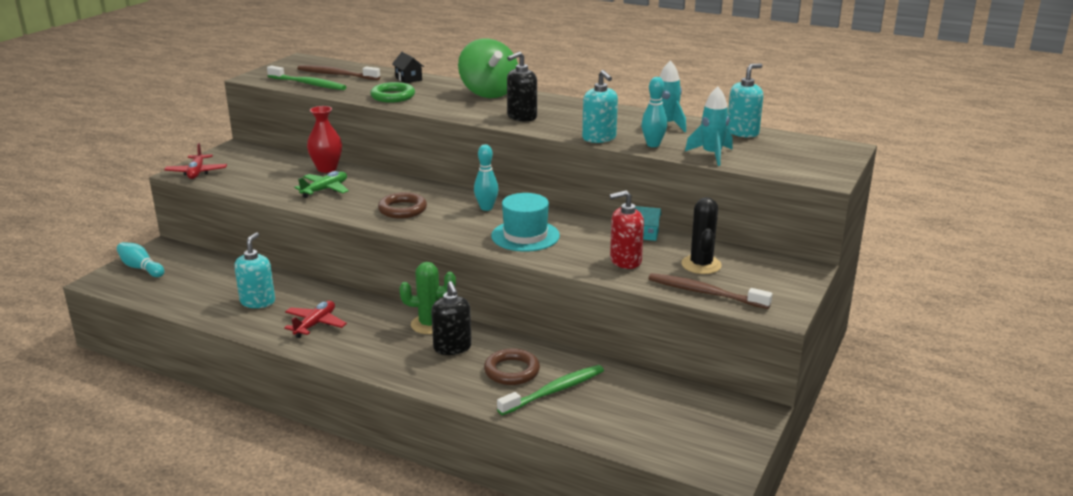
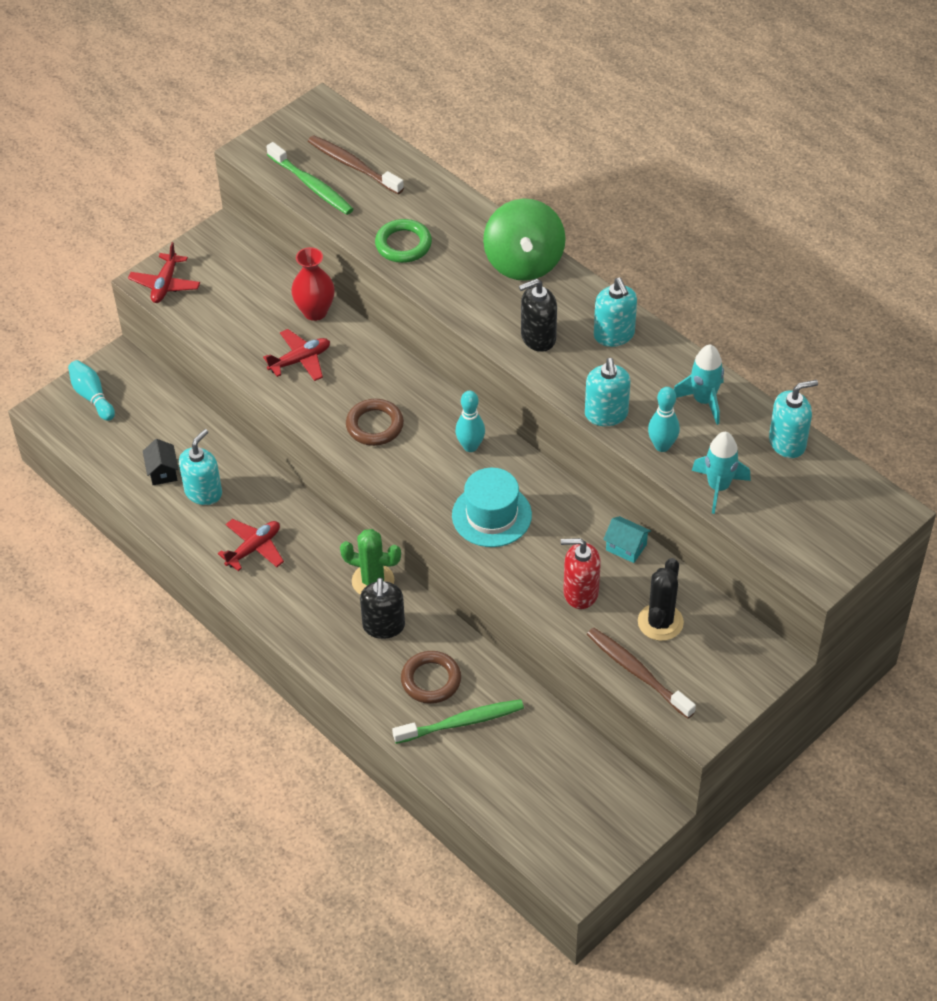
camera: 20 degrees right, 25 degrees up
(325, 190) = (300, 360): green plane -> red plane
(408, 79) = (439, 198): black house -> black house (162, 472)
(577, 110) = (614, 335): none -> turquoise soap dispenser

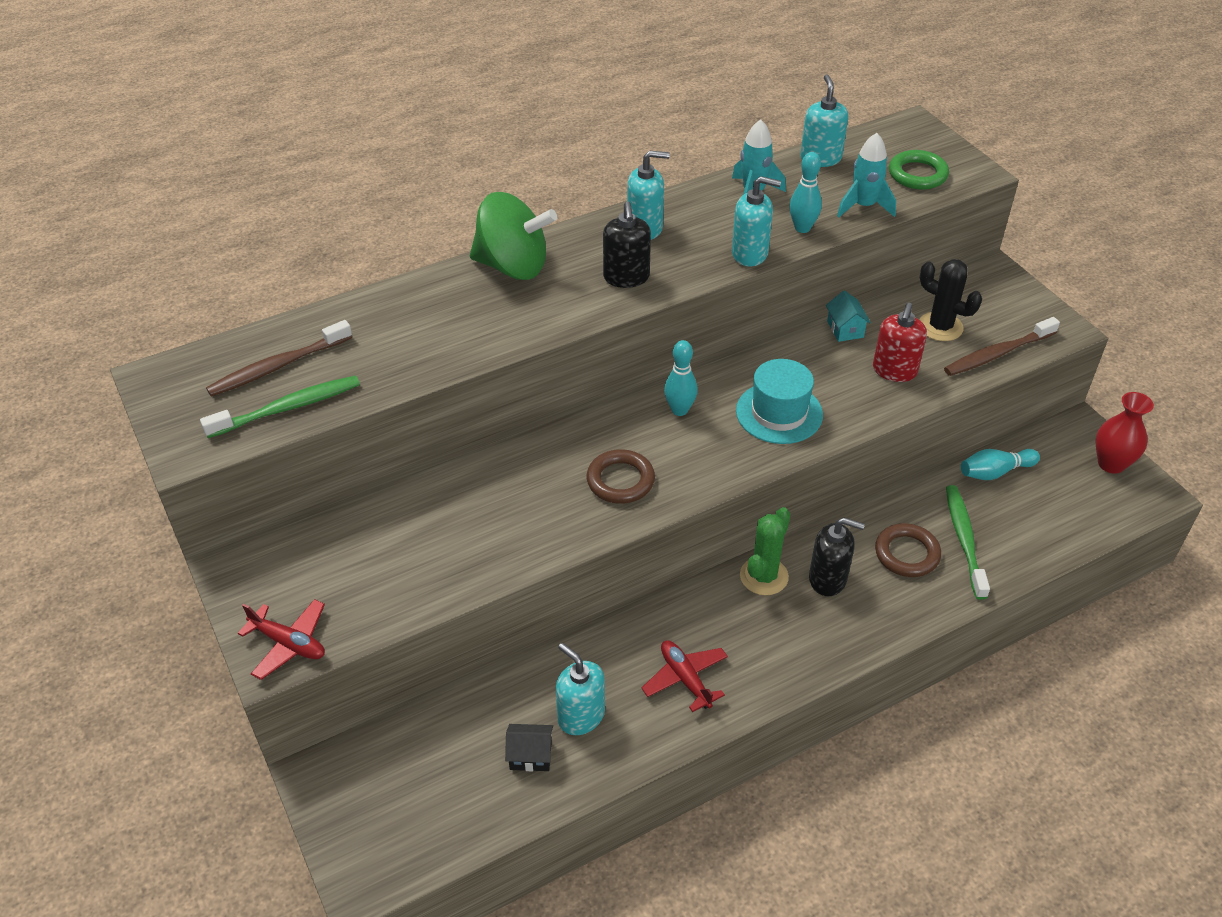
camera: 75 degrees left, 5 degrees down
(92, 396) = (364, 819): turquoise bowling pin -> turquoise bowling pin (995, 472)
(300, 360) = (491, 528): red plane -> none
(315, 312) = (419, 500): red vase -> red vase (1111, 464)
(403, 244) = (435, 349): green ring -> green ring (917, 174)
(626, 547) = (845, 329): turquoise house -> turquoise house turned 60 degrees counterclockwise

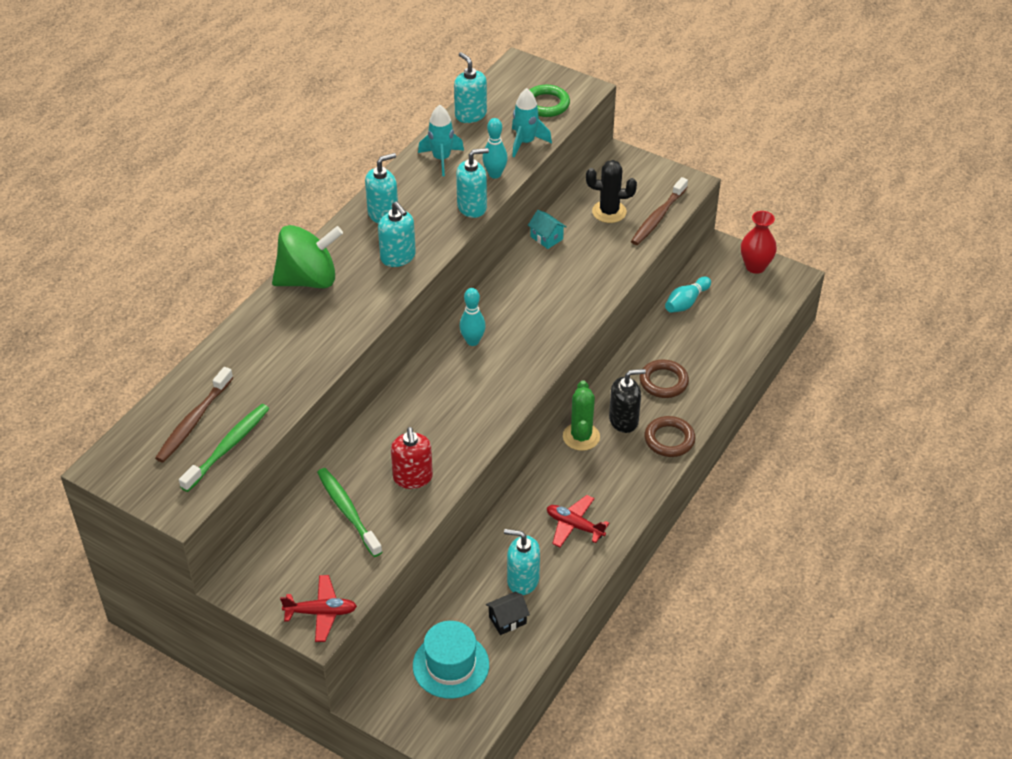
camera: 30 degrees left, 0 degrees up
(620, 480) = (467, 407): brown ring -> brown ring (669, 439)
(626, 277) = (398, 257): black soap dispenser -> turquoise soap dispenser
(779, 413) = (541, 316): turquoise hat -> turquoise hat (451, 665)
(894, 371) = (598, 255): red soap dispenser -> red soap dispenser (413, 478)
(964, 540) = (694, 357): green toothbrush -> green toothbrush (348, 511)

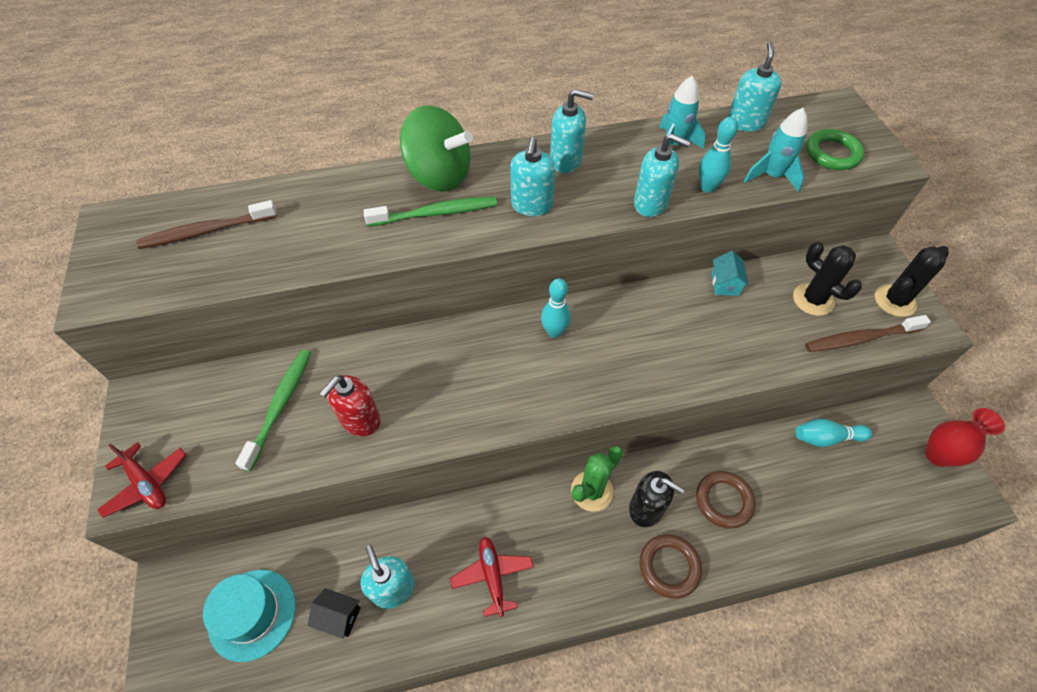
camera: 45 degrees right, 10 degrees up
(228, 447) = (194, 273): green toothbrush -> green toothbrush (435, 213)
(656, 180) = (895, 301): none -> black cactus

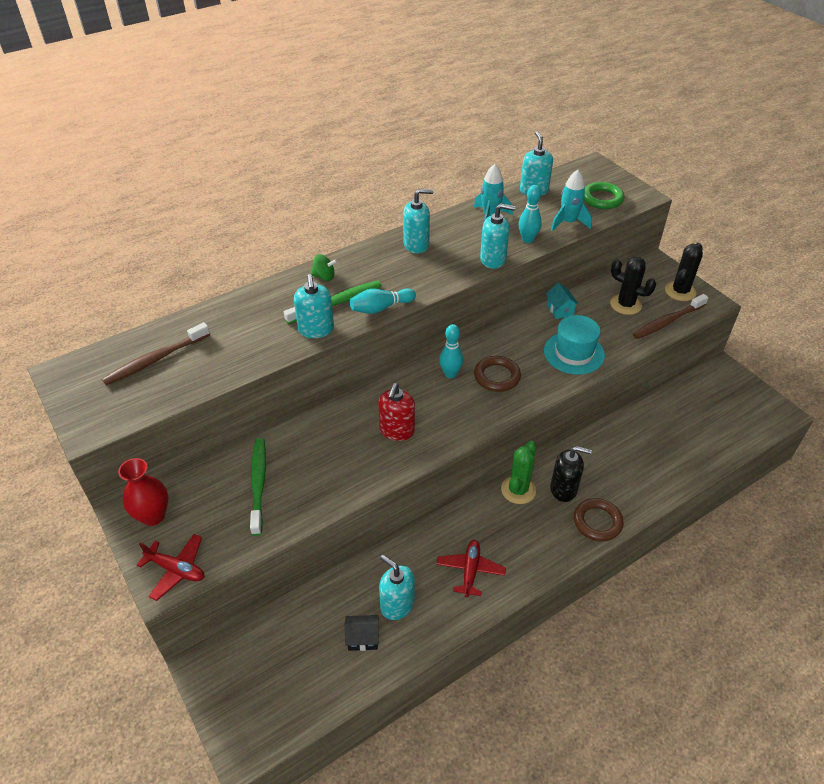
camera: 20 degrees left, 10 degrees down
(252, 614) = (289, 661): turquoise hat -> turquoise hat (574, 353)
(360, 420) = (330, 475): red soap dispenser -> red soap dispenser (397, 431)
(439, 176) = (324, 277): green spinning top -> green spinning top, size x0.43
(492, 576) = (470, 570): red plane -> red plane turned 45 degrees clockwise
(531, 205) = (407, 281): turquoise soap dispenser -> turquoise soap dispenser (316, 329)
(723, 501) = (616, 467): brown ring -> brown ring (497, 376)
(826, 438) = (669, 404): turquoise bowling pin -> turquoise bowling pin (381, 308)
(937, 455) = (748, 393): red vase -> red vase (153, 515)

